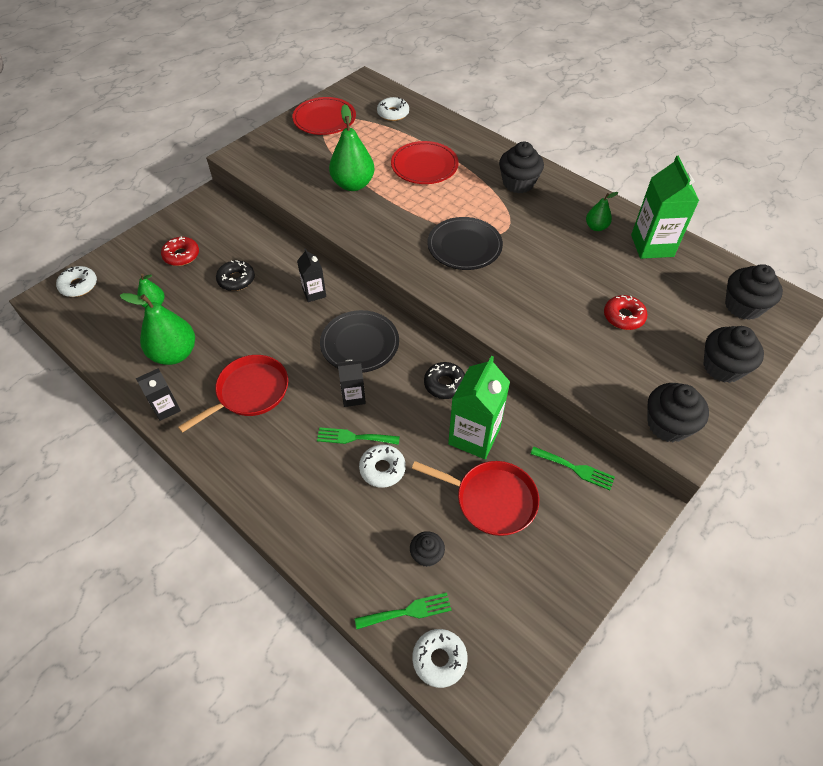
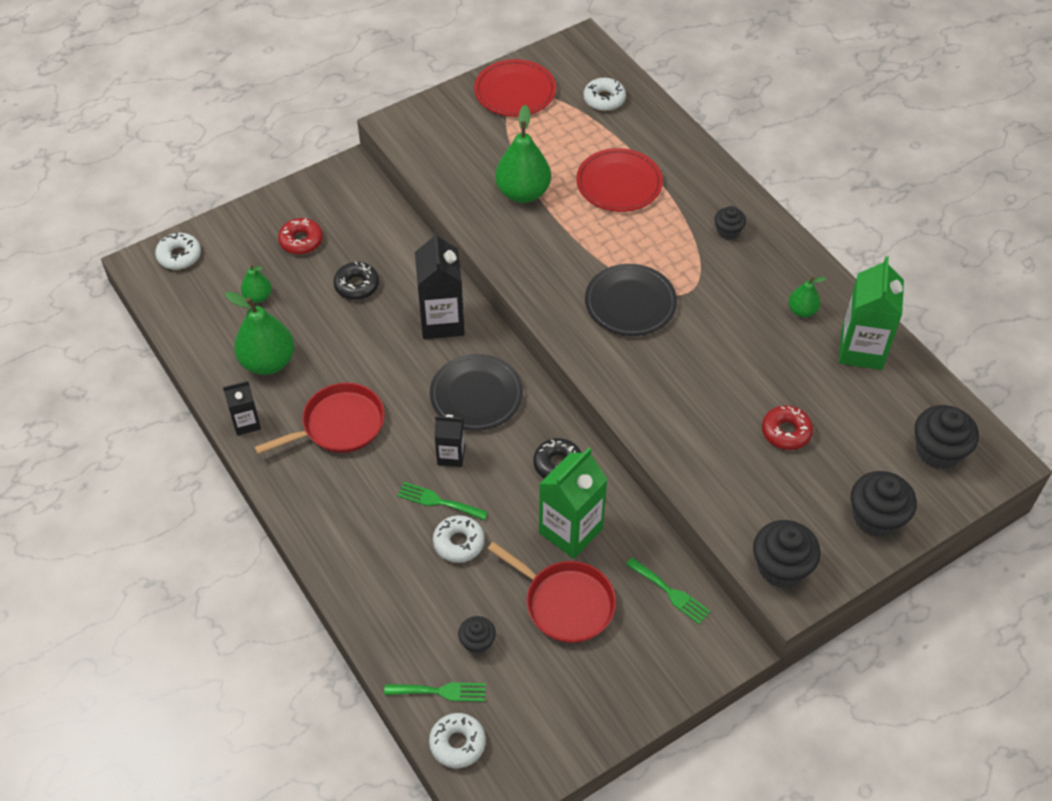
camera: 15 degrees right, 0 degrees up
(314, 293) = (442, 321): black carton -> black carton, size x1.78
(518, 183) = (728, 231): black cupcake -> black cupcake, size x0.57

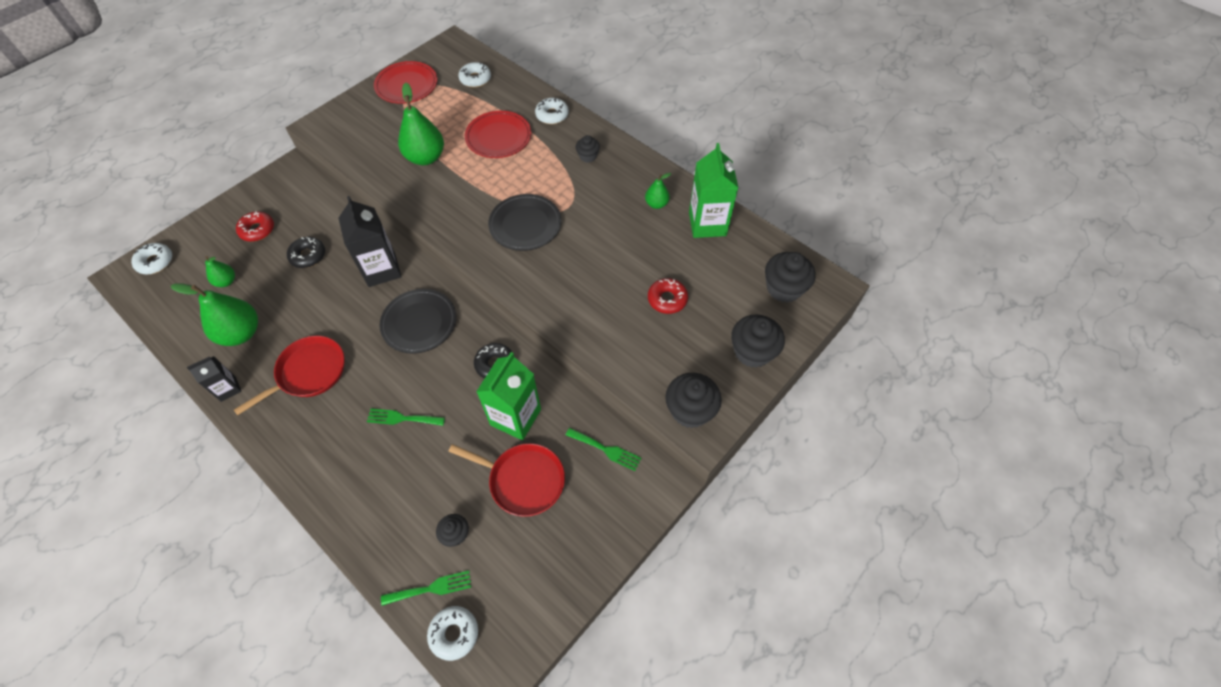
camera: 15 degrees left, 5 degrees up
(451, 455) = (406, 377): black carton -> none
(459, 543) = (425, 450): white donut -> white donut (552, 115)

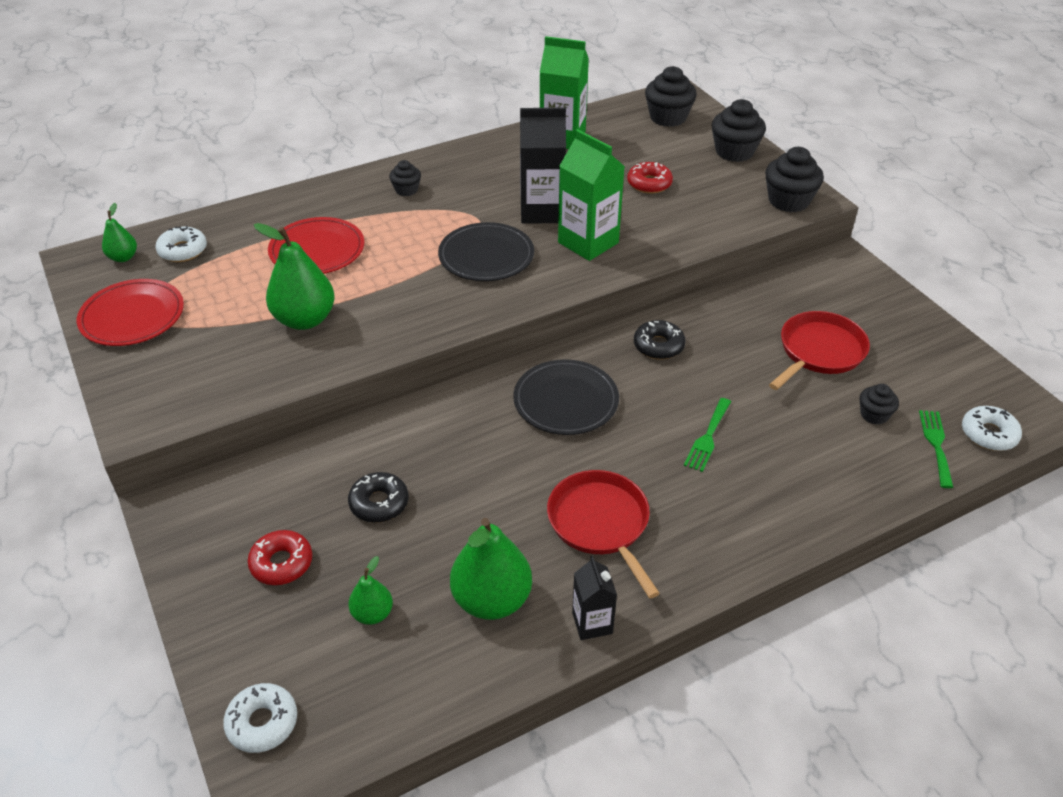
camera: 70 degrees left, 15 degrees down
(382, 270) = (454, 425): black carton -> black carton (542, 211)
(515, 417) = (737, 342): green carton -> green carton (588, 243)
(552, 115) = (313, 201): white donut -> none
(606, 449) = (797, 287): green fork -> none
(656, 204) = (514, 161): green pear -> green pear (123, 257)

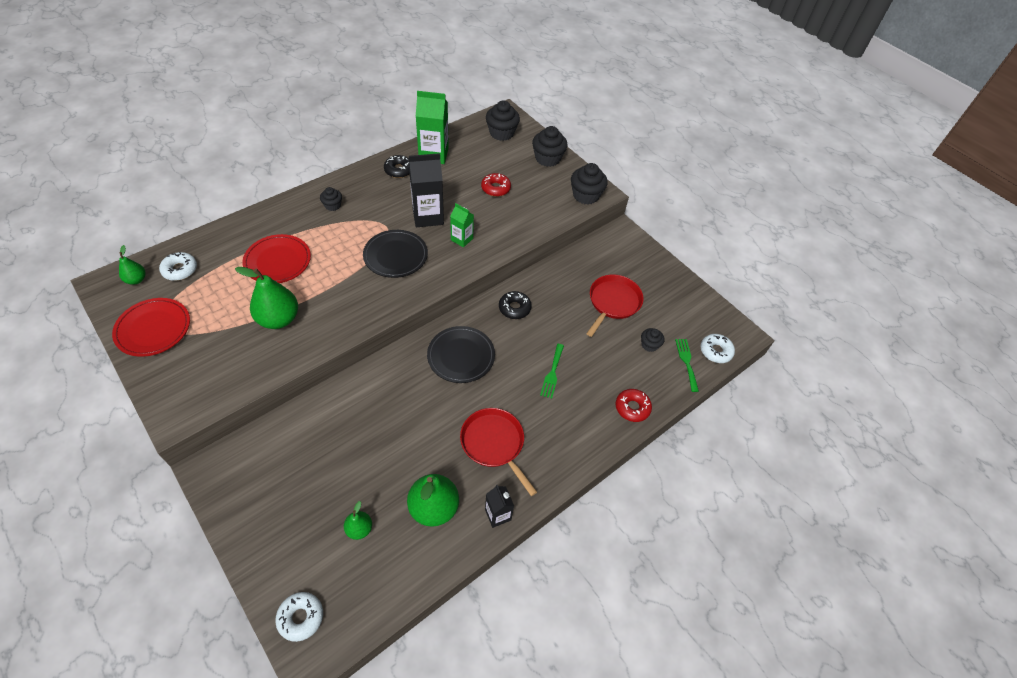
camera: 15 degrees left, 10 degrees up
(281, 563) = (293, 501): red donut -> red donut (632, 408)
(379, 503) = (351, 447): black donut -> black donut (399, 170)
(588, 243) = (462, 239): green carton -> green carton, size x0.56

